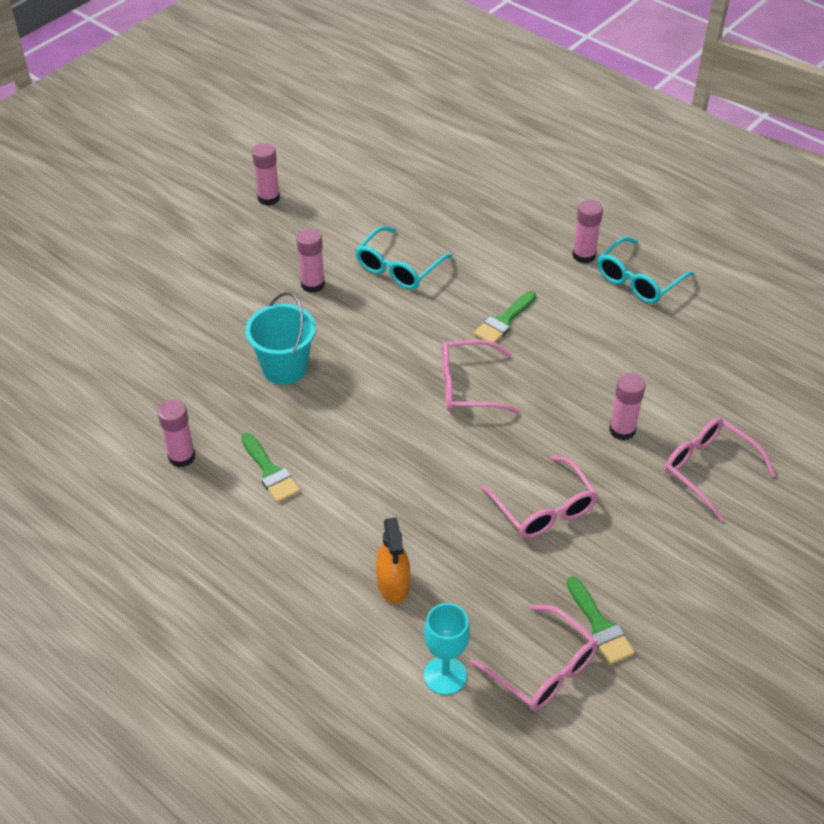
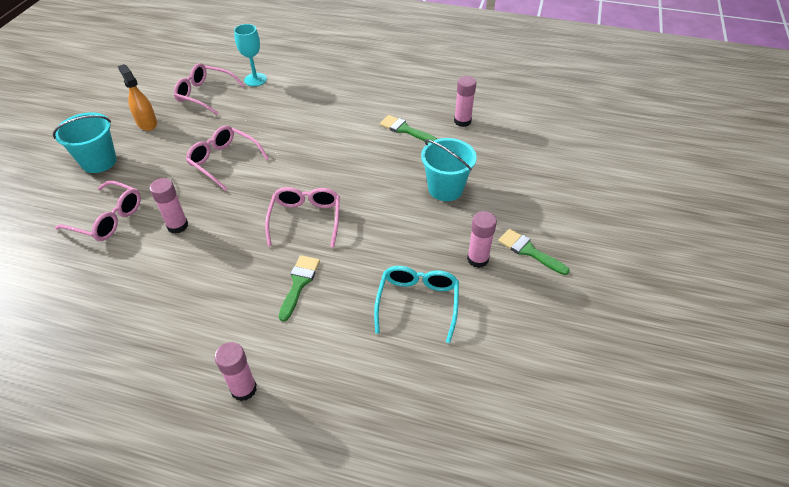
camera: 155 degrees right, 0 degrees up
(268, 198) = (593, 336): pink glue stick -> none
(393, 584) = (300, 103): orange spray bottle -> orange spray bottle (147, 123)
(468, 386) = (306, 219): pink glasses -> pink glasses turned 60 degrees counterclockwise
(599, 626) = (177, 118): green brush -> green brush (529, 251)
(638, 280) = (179, 378): turquoise glasses -> none
(726, 574) = (99, 161): none -> turquoise bucket

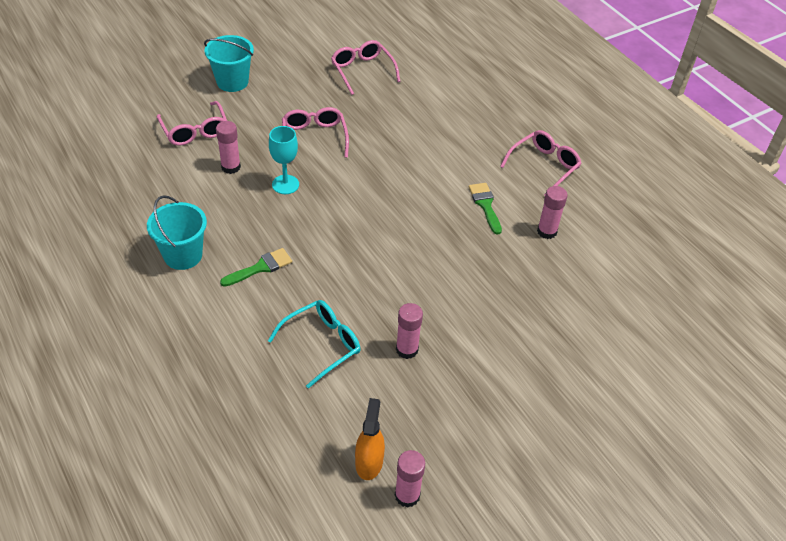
camera: 40 degrees right, 0 degrees up
(147, 123) = (295, 70): orange spray bottle -> orange spray bottle (369, 462)
(243, 389) = (151, 308): pink glue stick -> pink glue stick (407, 495)
(255, 79) = (416, 81): turquoise goblet -> turquoise goblet (285, 184)
(306, 219) = (319, 224): pink glasses -> pink glasses (544, 166)
(445, 189) = (454, 277): turquoise bucket -> turquoise bucket (183, 255)
(529, 251) = (456, 375): green brush -> none

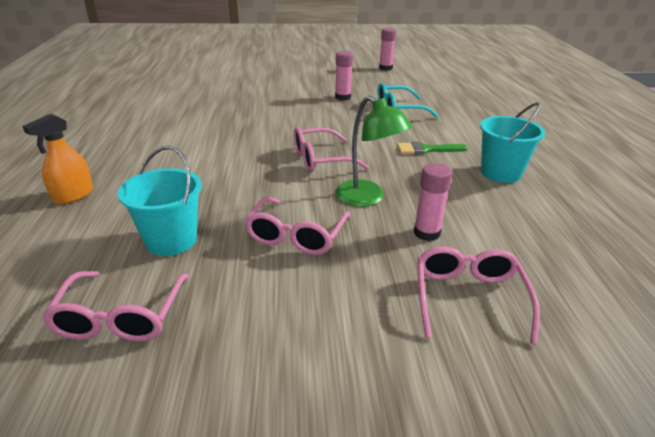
camera: 150 degrees left, 15 degrees down
(232, 82) = (369, 381): turquoise bucket -> turquoise bucket (171, 240)
(285, 184) = (367, 198): turquoise goblet -> green lamp
(369, 462) = (398, 77): orange spray bottle -> orange spray bottle (73, 195)
(485, 205) = (192, 137): green brush -> none
(544, 166) = (97, 146): pink glasses -> pink glasses (320, 159)
(547, 231) = (172, 115): pink glue stick -> none

